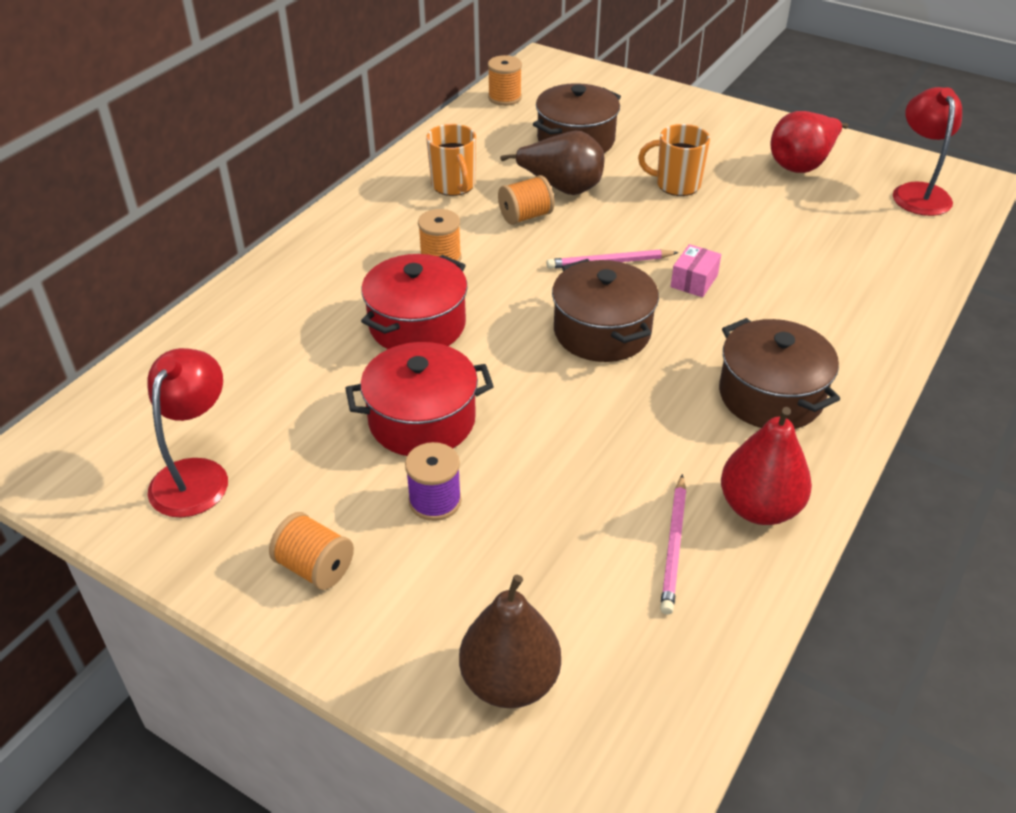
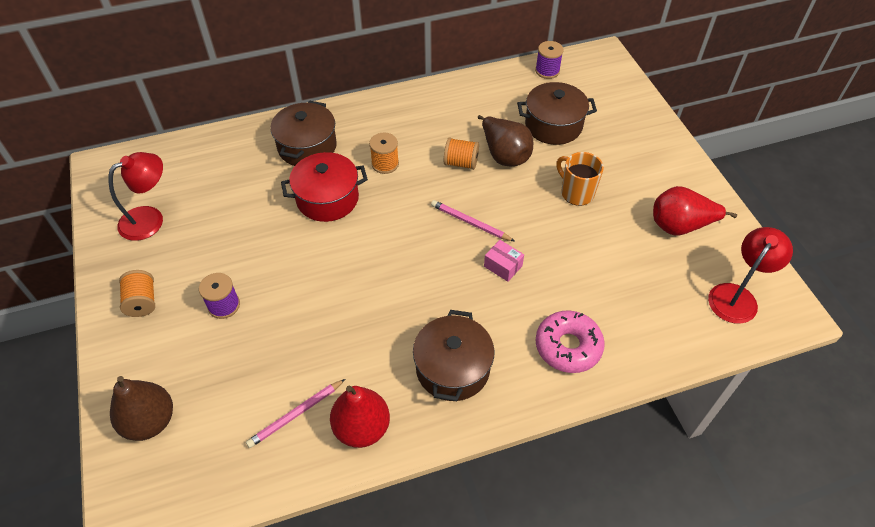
camera: 40 degrees right, 10 degrees up
(422, 420) = (267, 256): red pot -> none
(454, 186) = (446, 119): orange mug -> none
(504, 98) = (547, 71): orange spool -> purple spool
(602, 331) = (412, 264): brown pot -> brown pot (307, 147)
(694, 281) = (503, 266): pink box -> pink box turned 60 degrees clockwise
(844, 311) = (568, 346): none -> pink donut

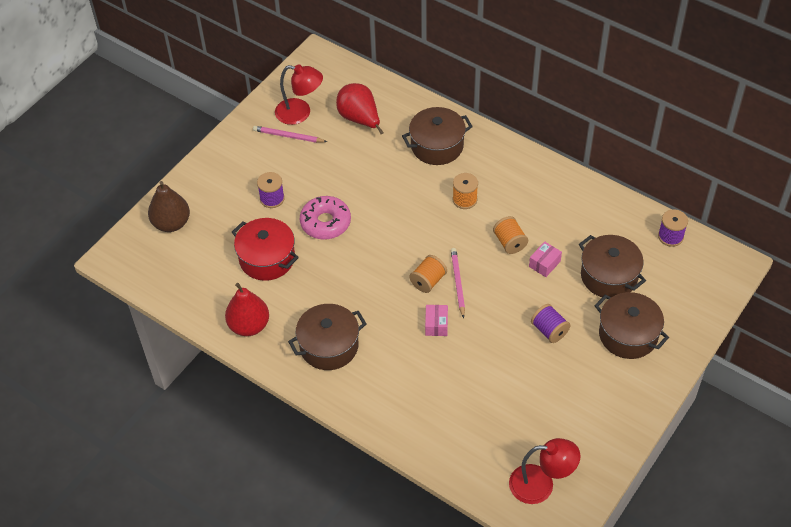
camera: 55 degrees right, 0 degrees up
(142, 302) = (240, 158): orange spool -> orange spool (428, 281)
(296, 414) = (231, 287): pink pencil -> pink pencil (288, 136)
(327, 199) = (402, 190): red pot -> red pot (267, 258)
(504, 155) = (544, 264): brown pear -> pink box
(568, 346) = (401, 400): pink donut -> pink donut (325, 223)
(576, 193) = (549, 330): orange mug -> purple spool
(621, 149) = (628, 335): none -> brown pot
(680, 226) = (579, 415): red pear -> red pear (359, 119)

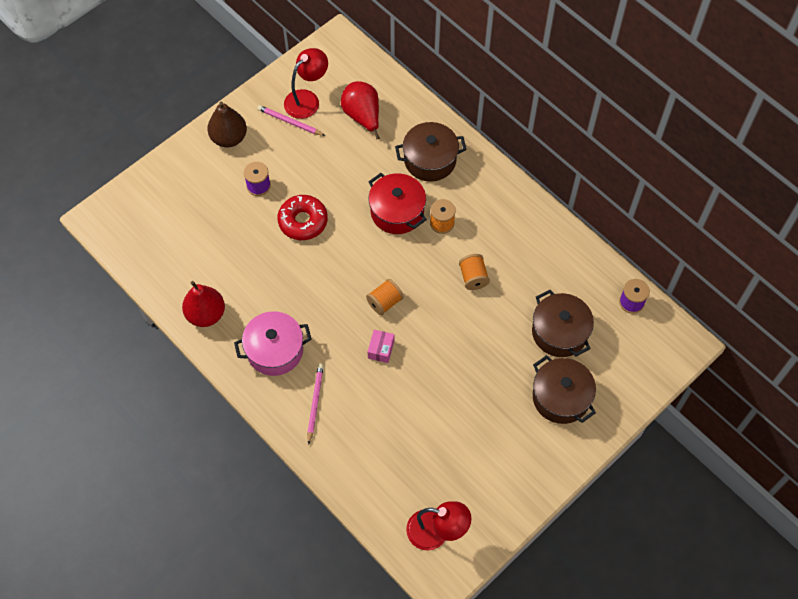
camera: 10 degrees right, 10 degrees up
(171, 223) = (158, 193): brown pear -> brown pear (229, 138)
(267, 258) = (239, 248): red pot -> red pot (397, 212)
(300, 113) = (307, 99): red lamp -> red lamp turned 75 degrees counterclockwise
(325, 223) = (303, 221): pink donut -> red donut
(329, 346) = (275, 350): brown pot -> pink pot
(458, 283) = (412, 310): pink pencil -> pink pencil (315, 403)
(544, 264) = (501, 307): pink box -> none
(549, 330) = (486, 377): purple spool -> none

